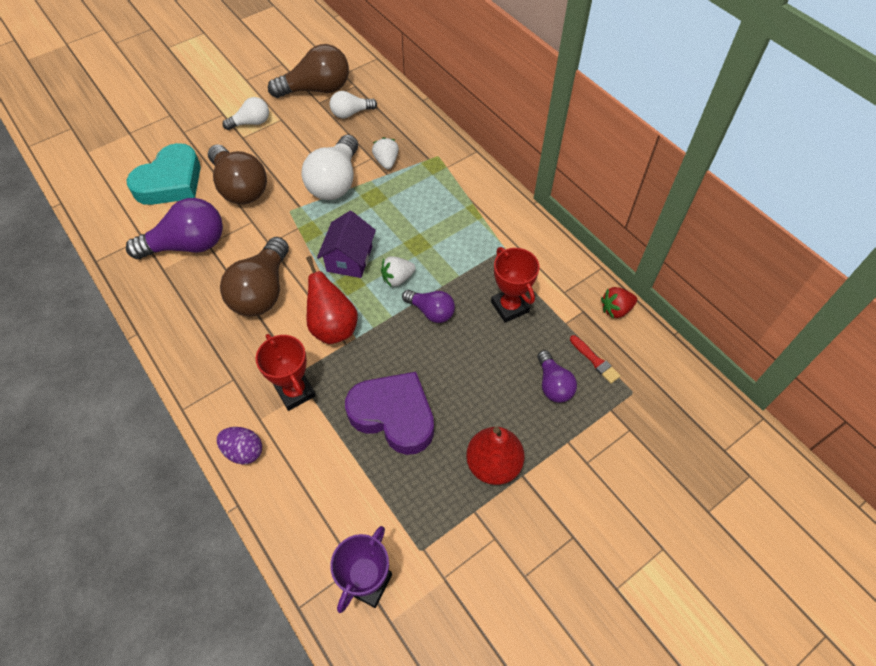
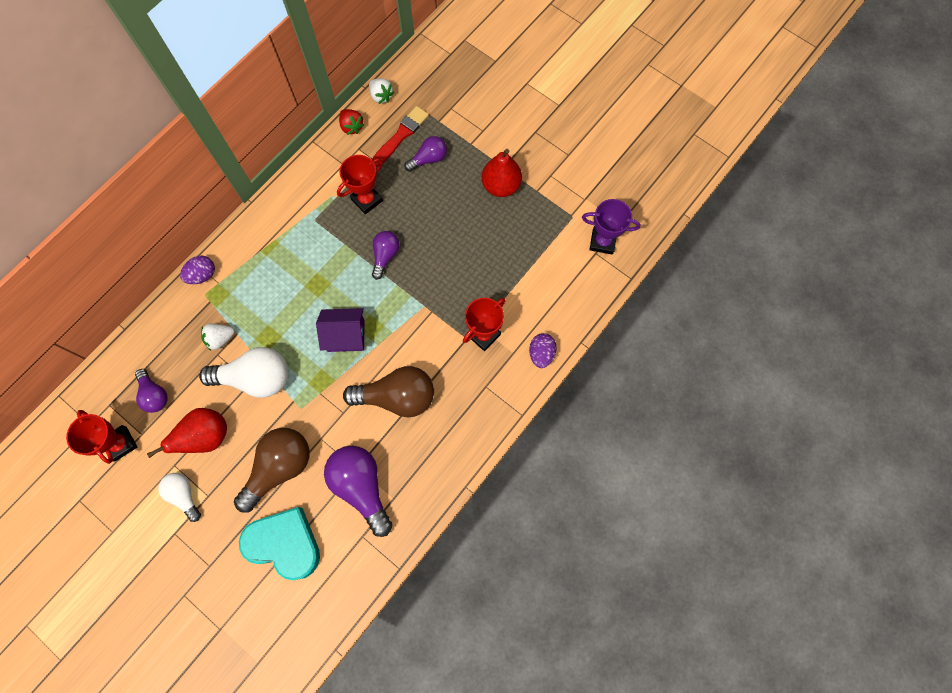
camera: 105 degrees left, 15 degrees up
(317, 89) = (120, 444): brown light bulb -> red trophy
(333, 327) = (418, 326): red pear -> red pear (206, 436)
(351, 113) = (154, 395): white light bulb -> purple light bulb
(394, 415) = (483, 259): purple heart -> none
(397, 278) = (358, 290): white strawberry -> white strawberry (381, 96)
(459, 156) = (202, 275): none -> purple egg
(595, 361) = (401, 135): red brush -> red brush, size x1.63

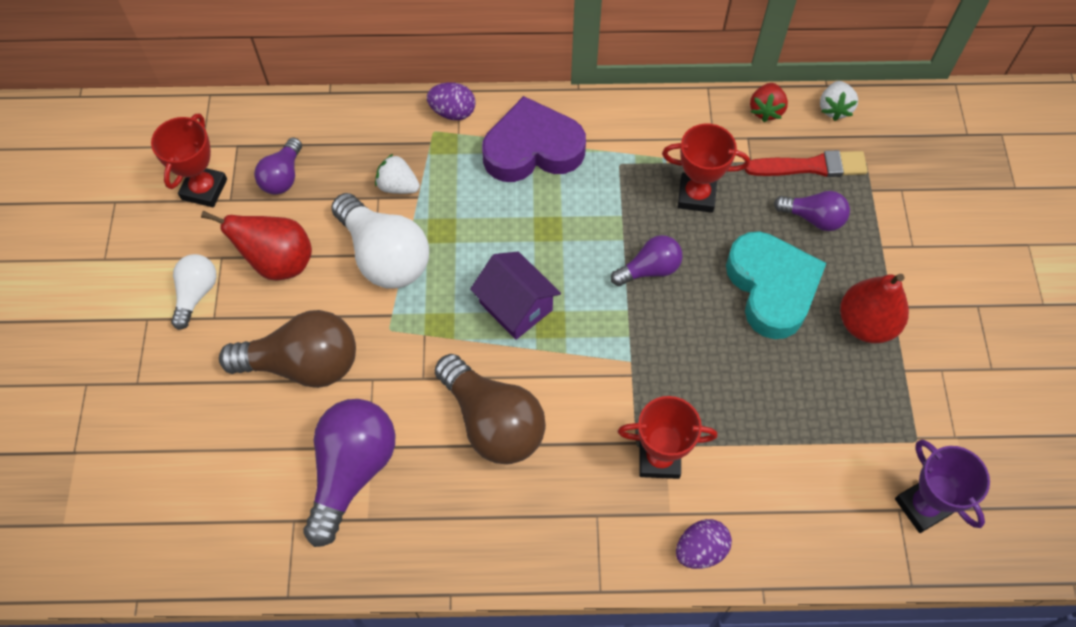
camera: 50 degrees right, 10 degrees down
(264, 254) = (532, 149): none -> purple heart
(284, 543) = (220, 441): turquoise heart -> turquoise heart (772, 288)

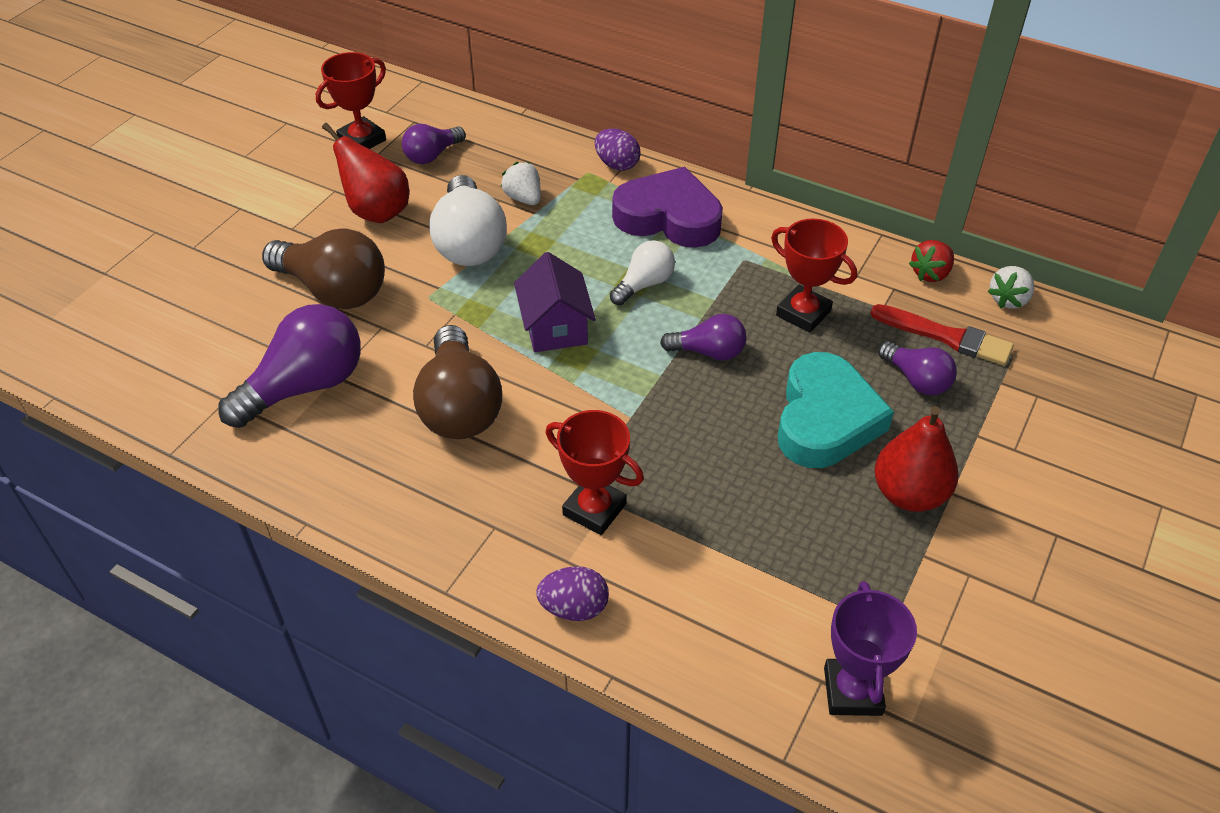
camera: 30 degrees right, 15 degrees down
(196, 294) = (292, 207): white light bulb -> white light bulb (644, 284)

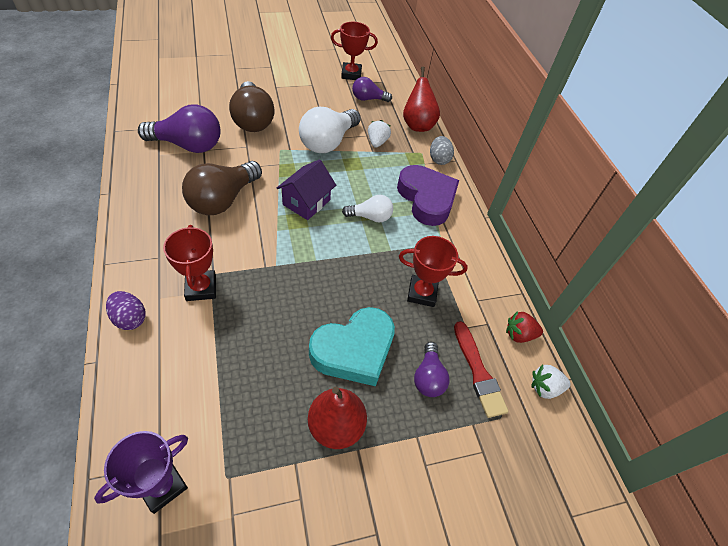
camera: 40 degrees right, 5 degrees up
(376, 212) = (313, 104): red pear -> red pear (417, 125)
(617, 164) = (439, 159): purple egg -> grey egg
(708, 352) = (351, 270): purple light bulb -> none
(803, 313) = (422, 293): red trophy -> red trophy turned 75 degrees counterclockwise

